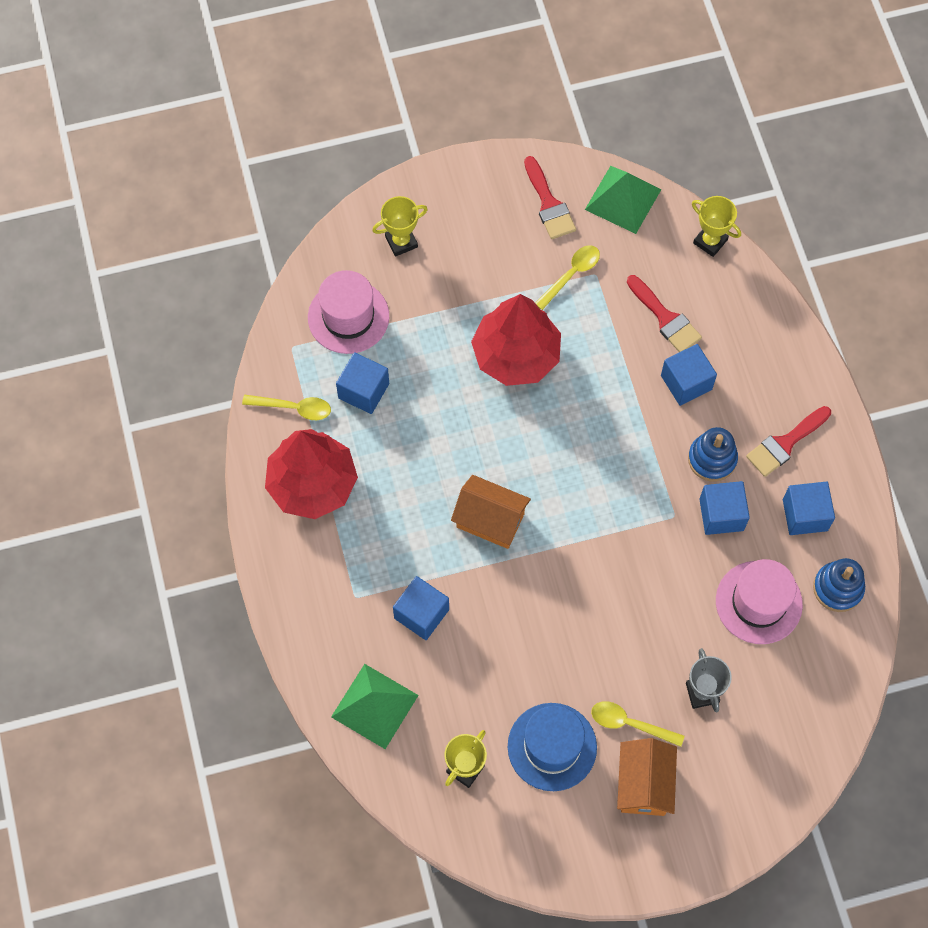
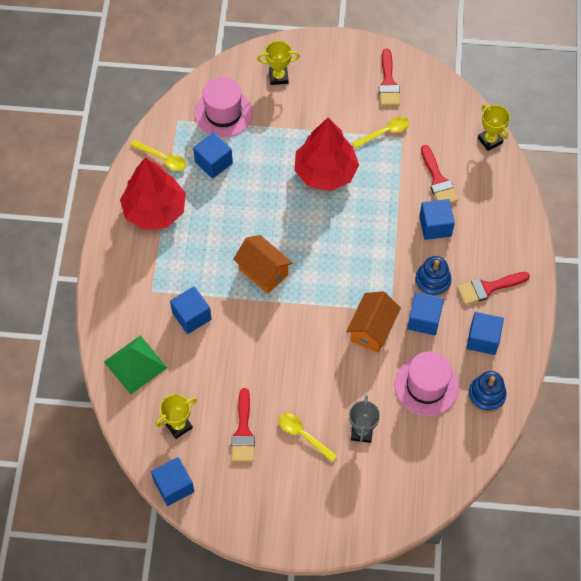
camera: 20 degrees right, 5 degrees down
(492, 852) = (174, 486): none -> blue cube
(552, 747) = (243, 432): blue hat -> red brush
(623, 199) = (440, 95): green pyramid -> none
(644, 784) = (296, 478): orange house -> orange house (372, 329)

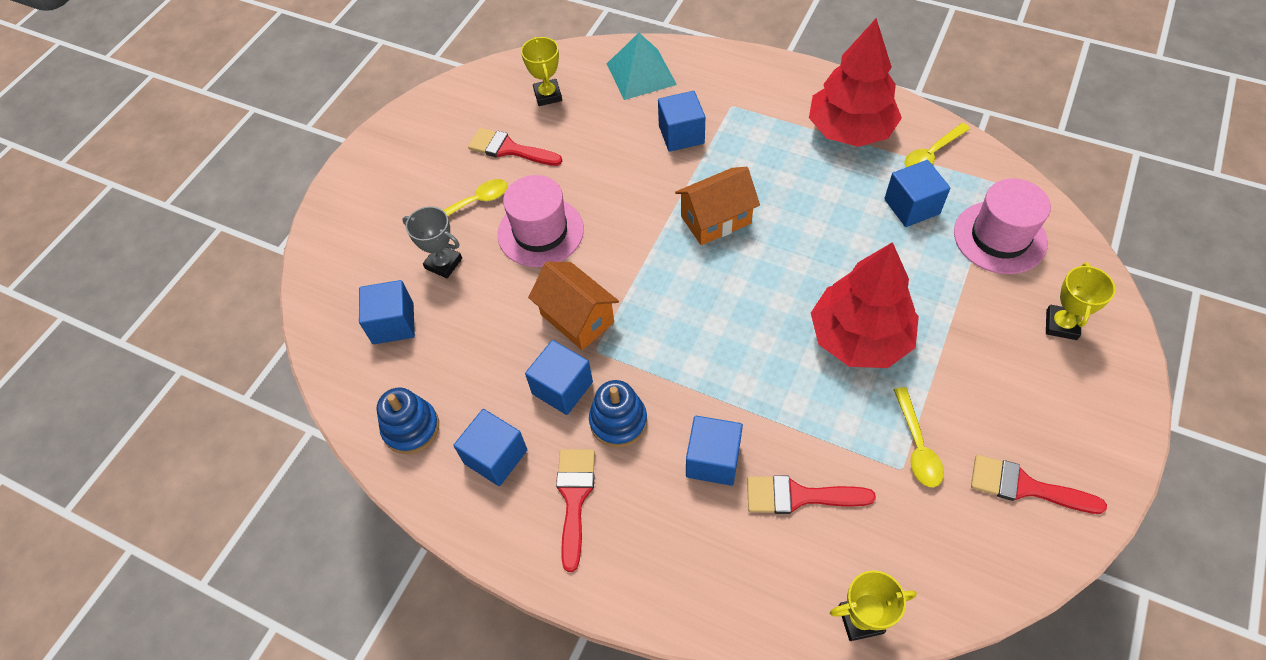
camera: 115 degrees right, 5 degrees down
(135, 364) = (641, 74): green pyramid -> turquoise pyramid
(174, 486) = (481, 78): blue cube -> blue cube (393, 323)
(426, 386) = (464, 356): pink hat -> pink hat (540, 232)

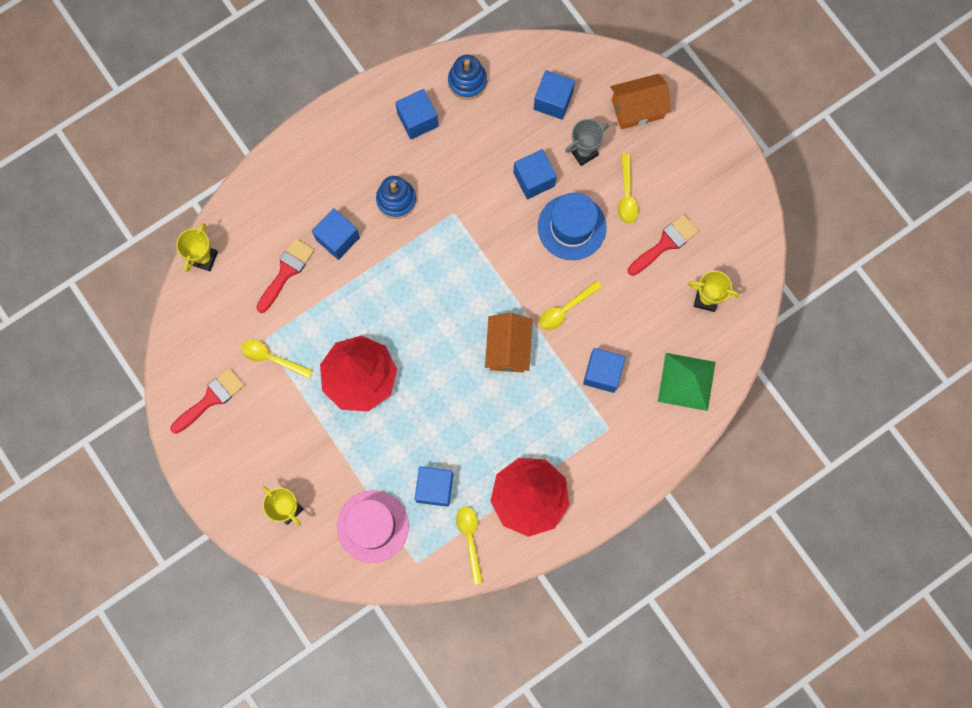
camera: 115 degrees right, 20 degrees up
(540, 232) = (572, 227): pink hat -> blue hat
(562, 388) = (439, 179): blue cube -> blue cube (534, 179)
(574, 498) = (364, 150): red brush -> none
(577, 318) = (485, 214): orange house -> orange house (637, 109)
(637, 193) = (565, 309): none -> yellow spoon
(641, 74) = (686, 381): turquoise pyramid -> green pyramid

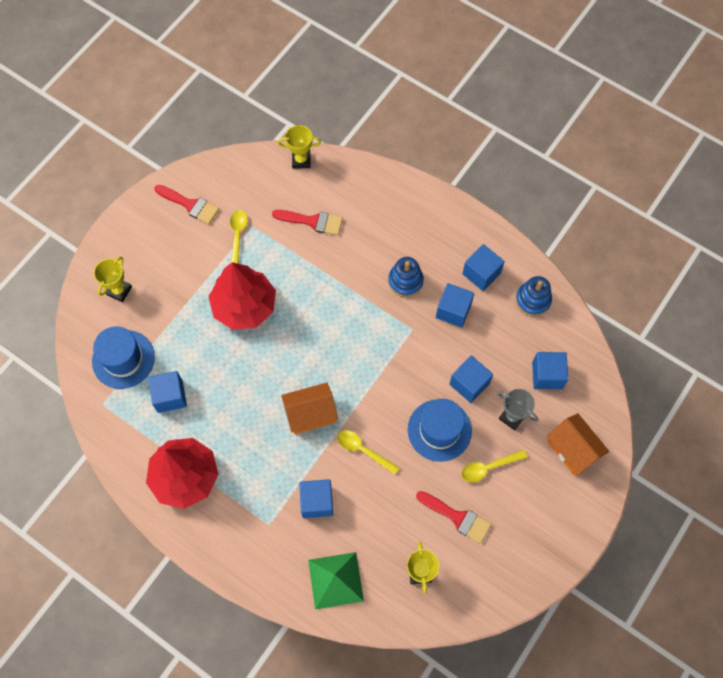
camera: 70 degrees right, 10 degrees down
(338, 238) = (355, 249): blue cube -> blue cube (453, 311)
(372, 526) = (123, 359): pink hat -> blue hat
(470, 539) = (135, 440): yellow spoon -> none

